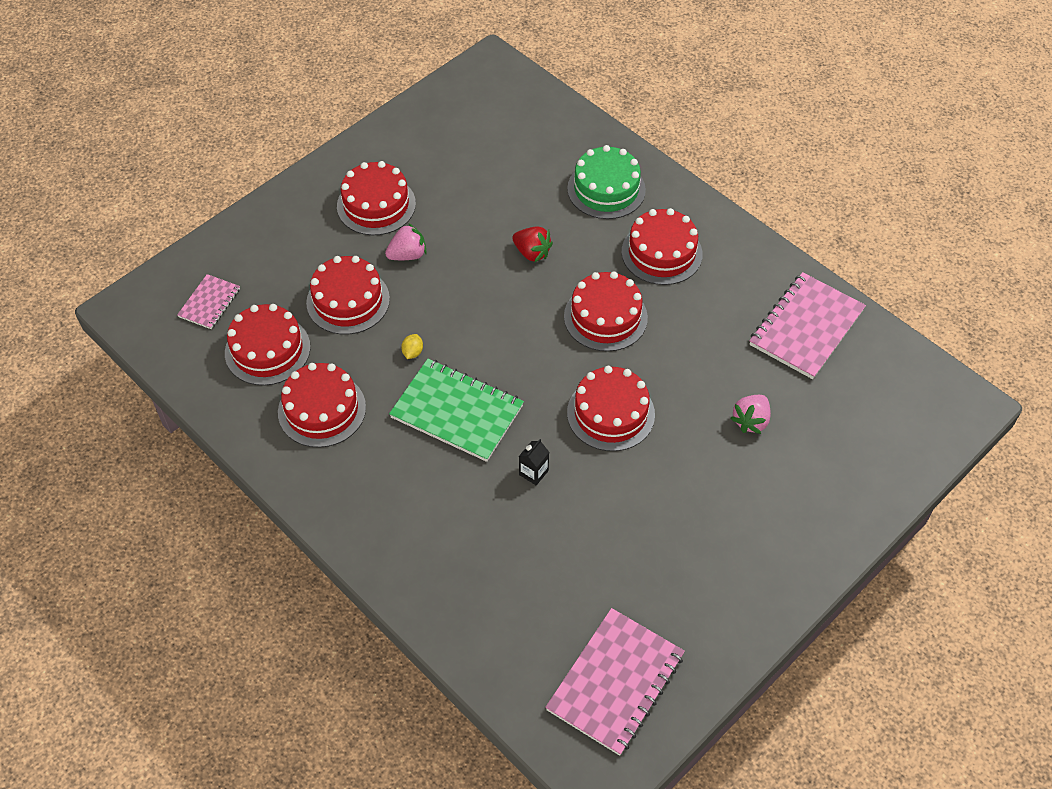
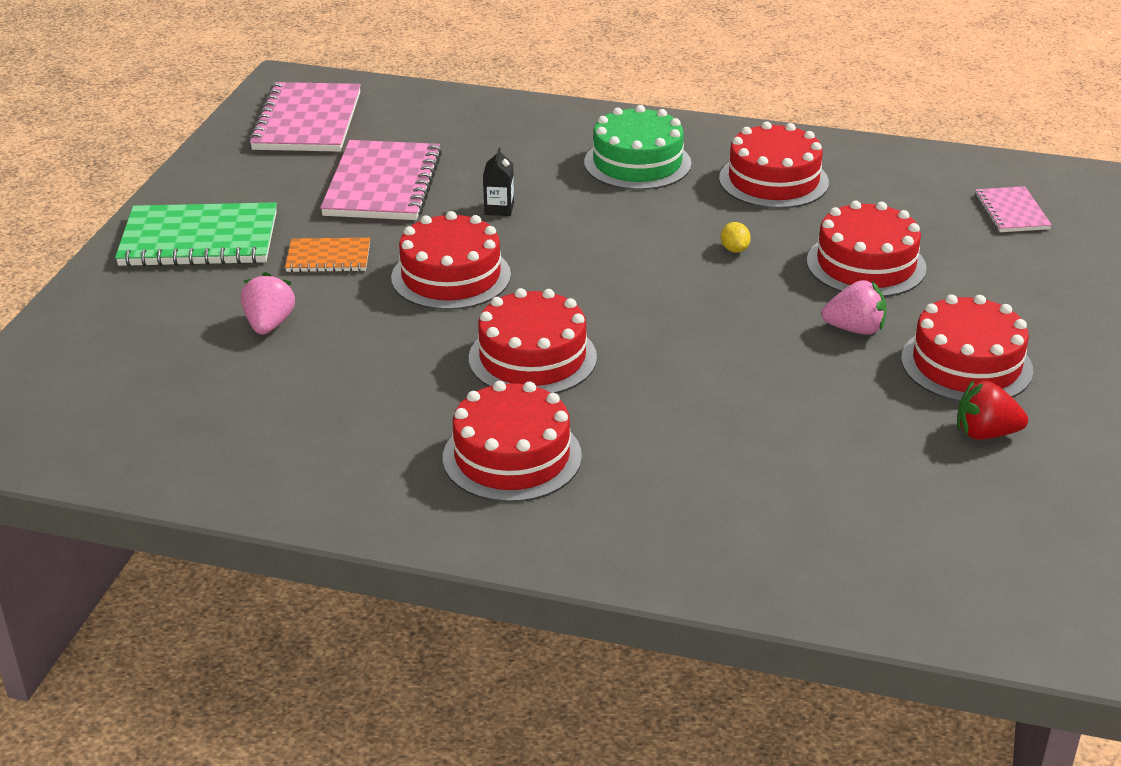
camera: 150 degrees right, 20 degrees down
(267, 350) = (893, 200): red cake -> none
(407, 255) = (855, 329): pink strawberry -> pink strawberry turned 120 degrees counterclockwise
(457, 412) = (629, 223): green notebook -> green notebook (199, 239)
(532, 253) = (697, 389): red strawberry -> red strawberry (985, 433)
(606, 189) = (668, 509): green cake -> green cake (637, 163)
(682, 474) = (328, 257): none -> orange notebook
(806, 327) = (236, 443): pink notebook -> pink notebook (382, 184)

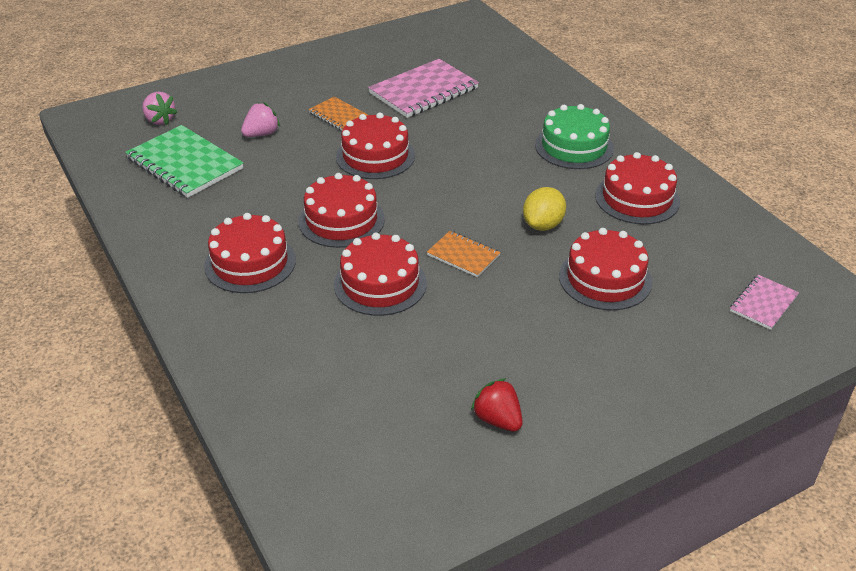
camera: 45 degrees right, 5 degrees up
(199, 239) = (301, 76): green notebook -> green notebook (185, 164)
(307, 121) = (443, 40): pink notebook -> none
(499, 209) = (457, 133): black carton -> none
(712, 318) = (463, 255): none -> orange notebook
(734, 249) = (543, 225): yellow lemon -> yellow lemon, size x1.91
(855, 329) = (531, 311): pink strawberry -> pink strawberry (159, 120)
(966, 364) = (560, 374): red cake -> red cake (380, 284)

